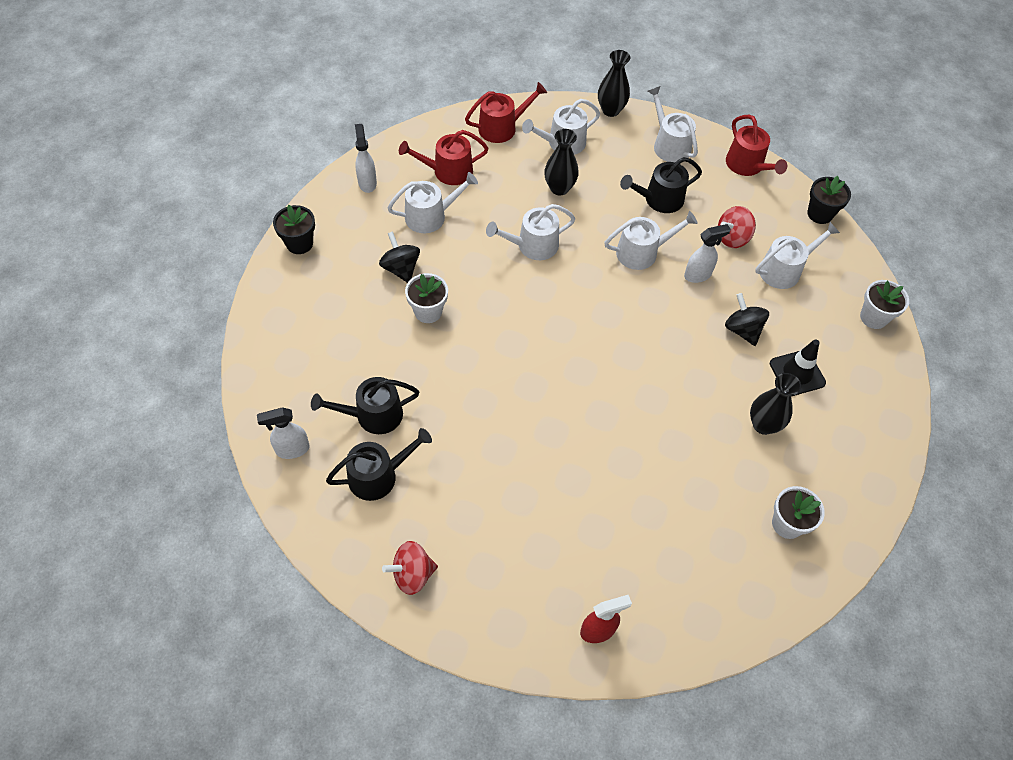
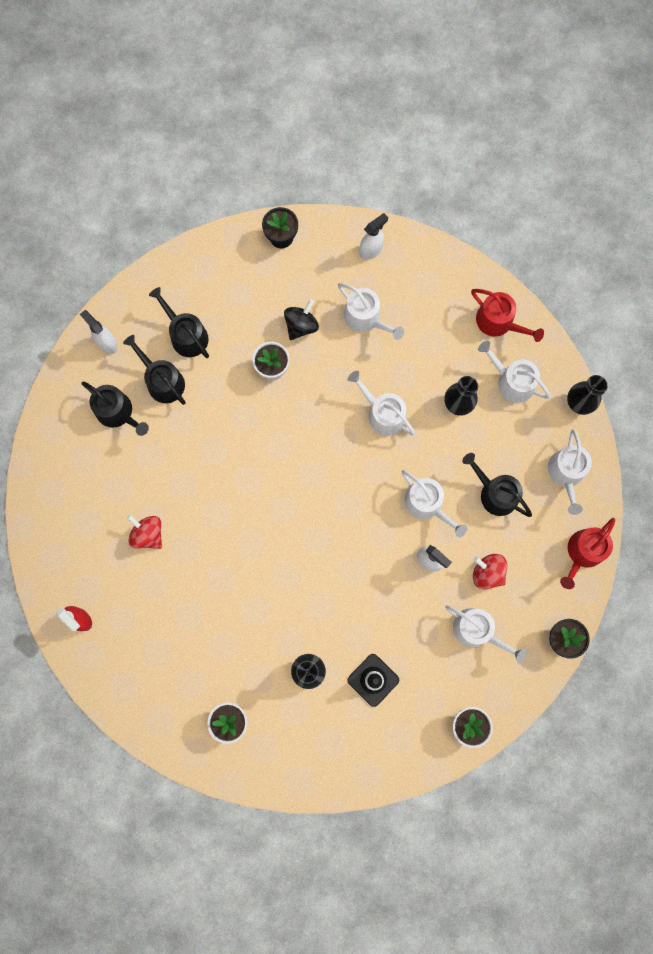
camera: 65 degrees right, 20 degrees up
(339, 370) = (186, 335): none -> black watering can
(412, 574) = (58, 476): red spinning top -> red spinning top (148, 534)
(448, 171) = (421, 305): red watering can -> none
(669, 145) = (566, 473): white watering can -> white watering can turned 150 degrees clockwise
(742, 330) = (392, 619): black spinning top -> none

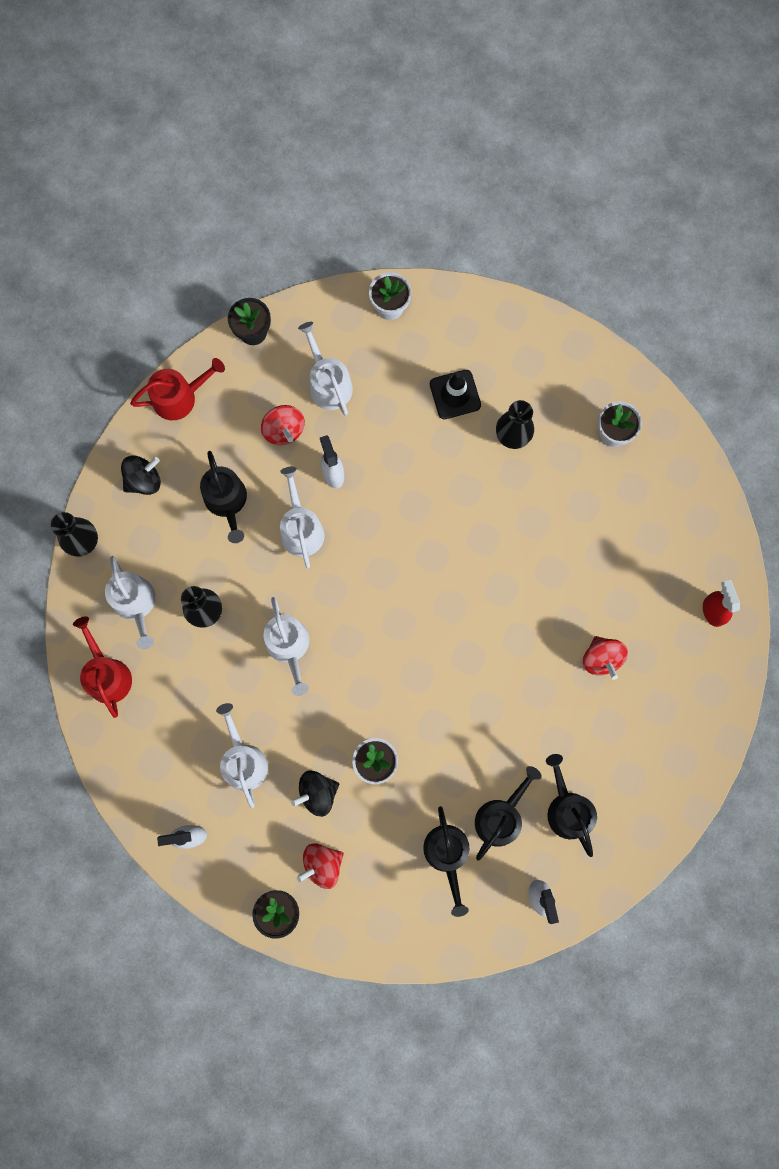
camera: 150 degrees left, 0 degrees up
(162, 381) = (501, 817): black watering can -> black watering can turned 135 degrees counterclockwise
(270, 281) = (322, 864): none -> red spinning top
(566, 473) = (144, 480): white watering can -> black spinning top

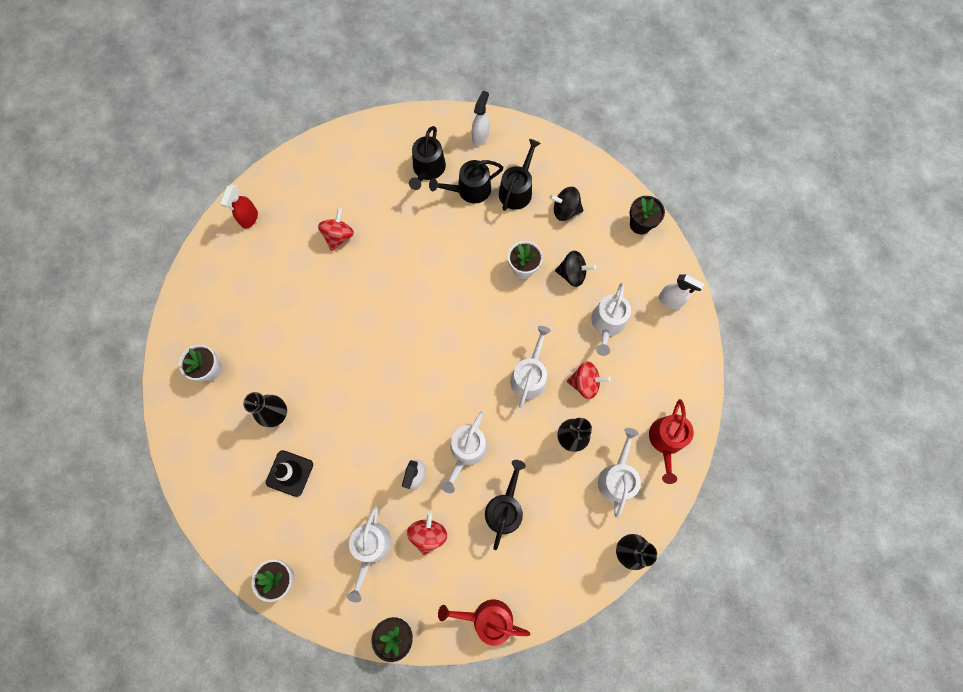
camera: 145 degrees left, 5 degrees down
(144, 480) = (555, 568): black spinning top -> black spinning top (565, 210)
(322, 864) = (597, 232): red spinning top -> red spinning top (585, 383)

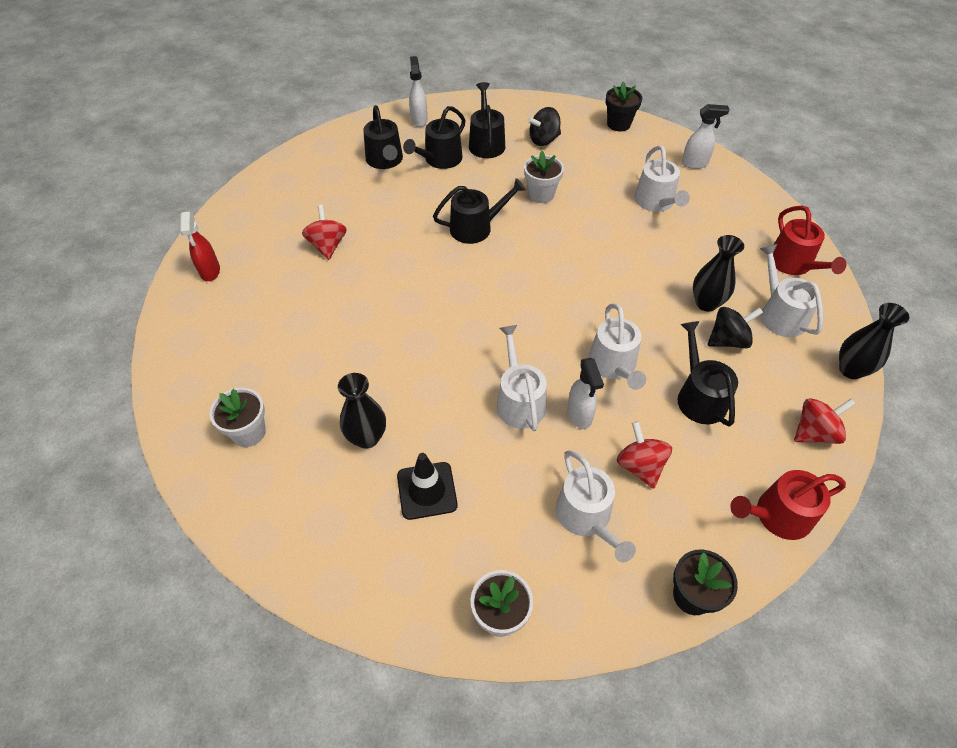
camera: 30 degrees left, 20 degrees down
(452, 275) = (476, 227): none -> black watering can
(529, 376) = (621, 272): white watering can -> white watering can (519, 401)
(572, 274) = (591, 180): black spinning top -> black spinning top (728, 340)
(585, 383) = (678, 254): red spinning top -> red spinning top (814, 432)

